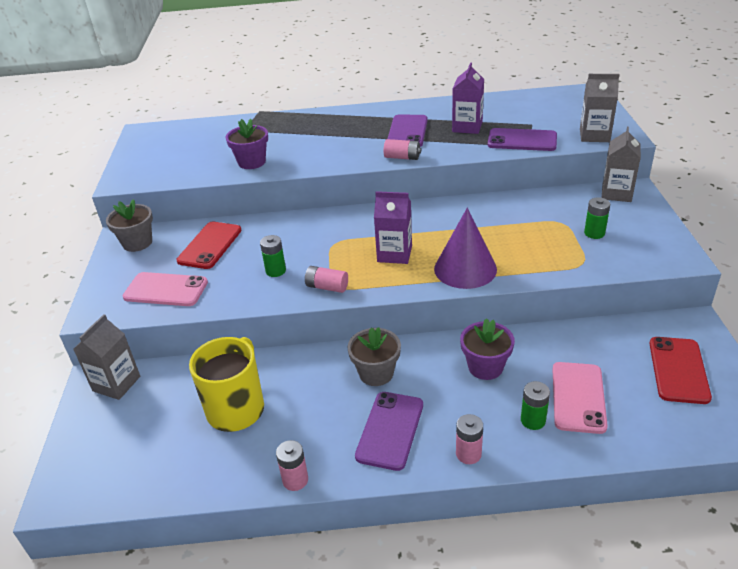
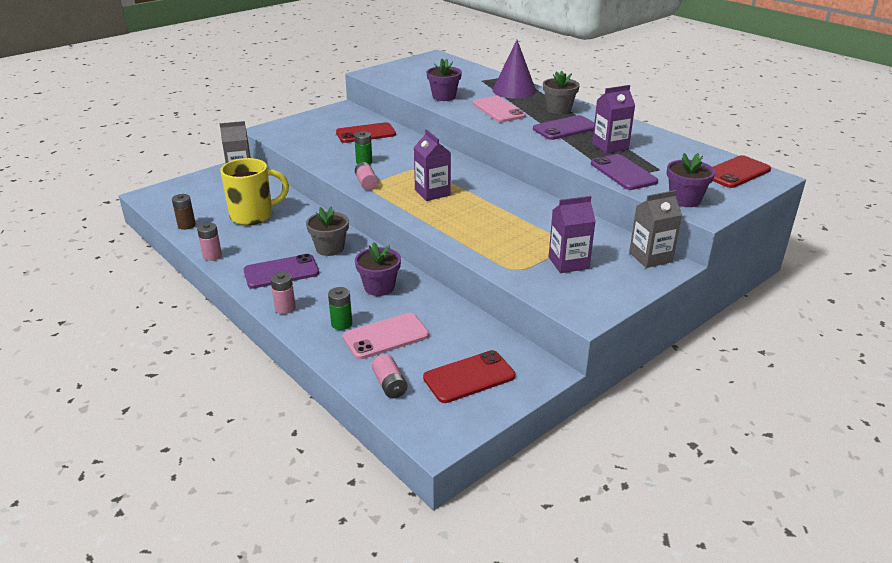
camera: 50 degrees right, 5 degrees down
(137, 243) = (342, 114): grey flower pot -> grey flower pot (558, 109)
(166, 290) = (307, 139): pink phone -> pink phone (498, 110)
(191, 480) = (186, 225): none -> brown battery
(402, 157) = (523, 138): pink battery -> pink battery (389, 385)
(465, 269) = (447, 223): purple cone -> purple cone (514, 90)
(569, 99) = (736, 172): none -> red phone
(594, 135) = (685, 200): grey carton -> purple flower pot
(594, 233) = (568, 263): green battery -> purple carton

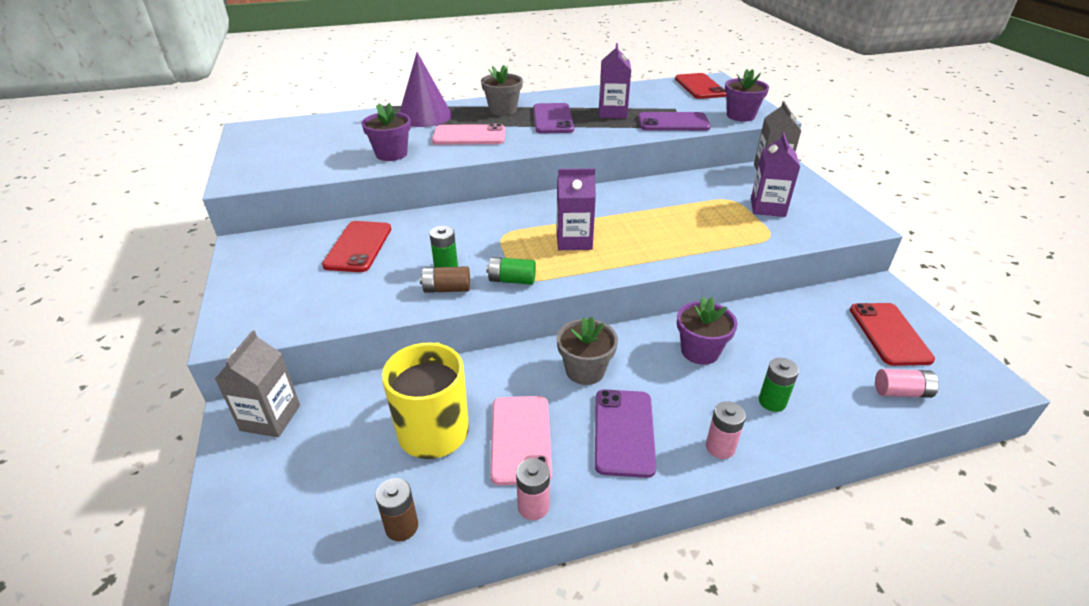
camera: 65 degrees left, 5 degrees up
(342, 168) = (447, 289): none -> brown battery
(366, 183) = (512, 280): pink battery -> green battery
(386, 336) = (807, 372): pink phone -> pink phone (521, 439)

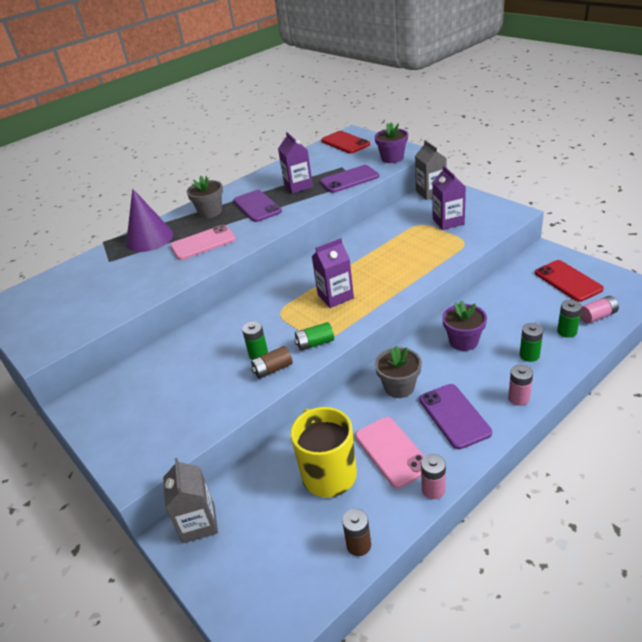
camera: 20 degrees left, 0 degrees up
(358, 247) = (174, 366): red phone -> none
(391, 154) = (153, 280): purple flower pot -> none
(844, 394) = (567, 331): none -> green battery

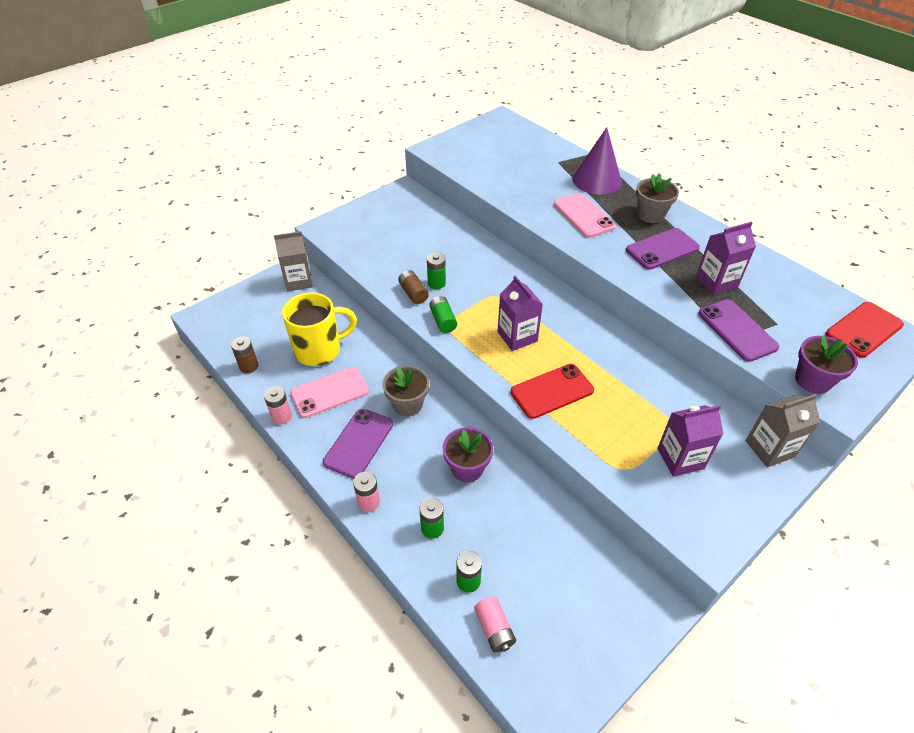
camera: 85 degrees right, 10 degrees up
(454, 416) = (359, 443): purple phone -> purple phone turned 45 degrees counterclockwise
(568, 281) = (579, 616): red phone -> red phone (552, 391)

